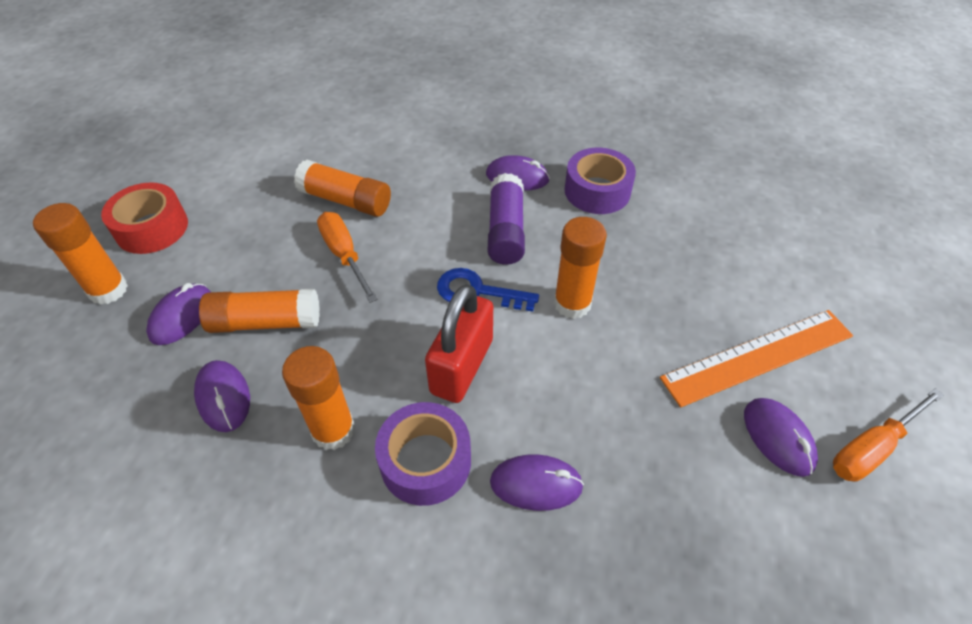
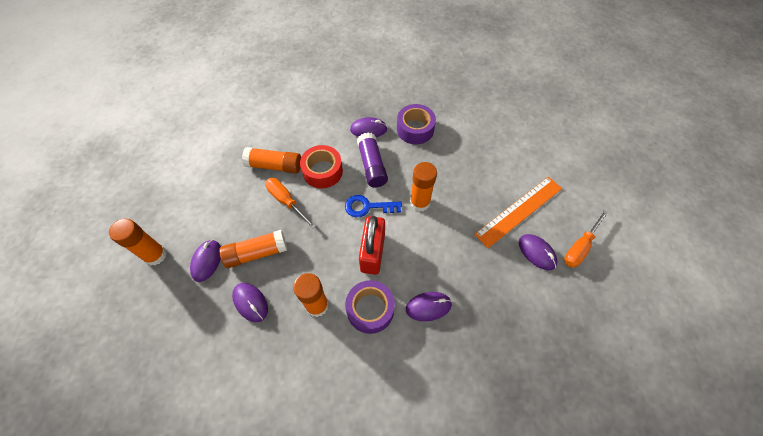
camera: 15 degrees left, 10 degrees up
(152, 228) = (164, 209): red tape -> red tape (322, 171)

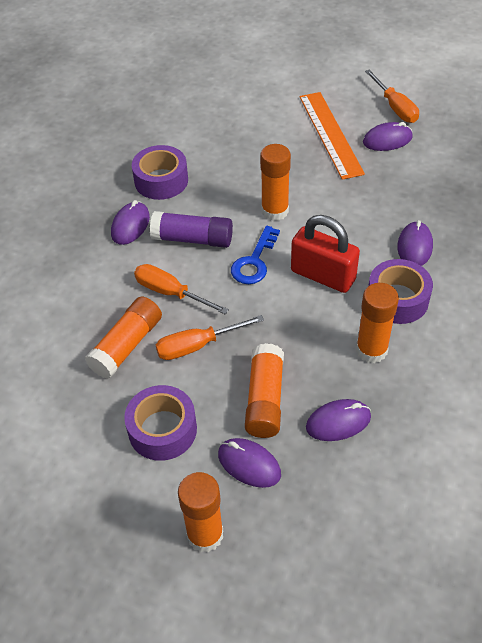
camera: 65 degrees left, 10 degrees down
(220, 207) = (162, 430): none -> purple tape
(322, 171) = (170, 293): red tape -> orange screwdriver

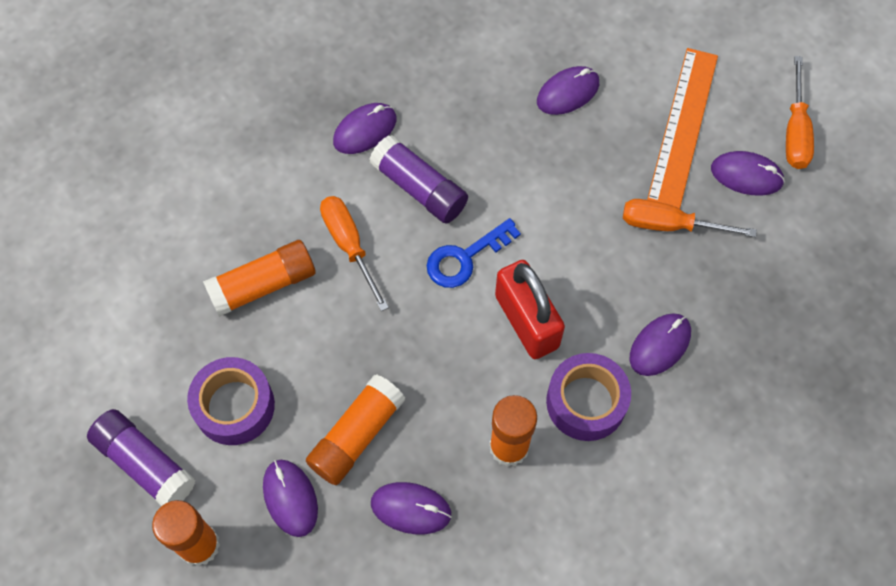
camera: 30 degrees right, 15 degrees up
(122, 505) = (145, 463): none -> purple glue stick
(161, 180) = (438, 86): purple tape -> none
(197, 346) = (333, 329): orange screwdriver -> orange screwdriver (669, 225)
(247, 148) = (568, 93): none -> purple mouse
(275, 211) = (536, 202): orange glue stick -> none

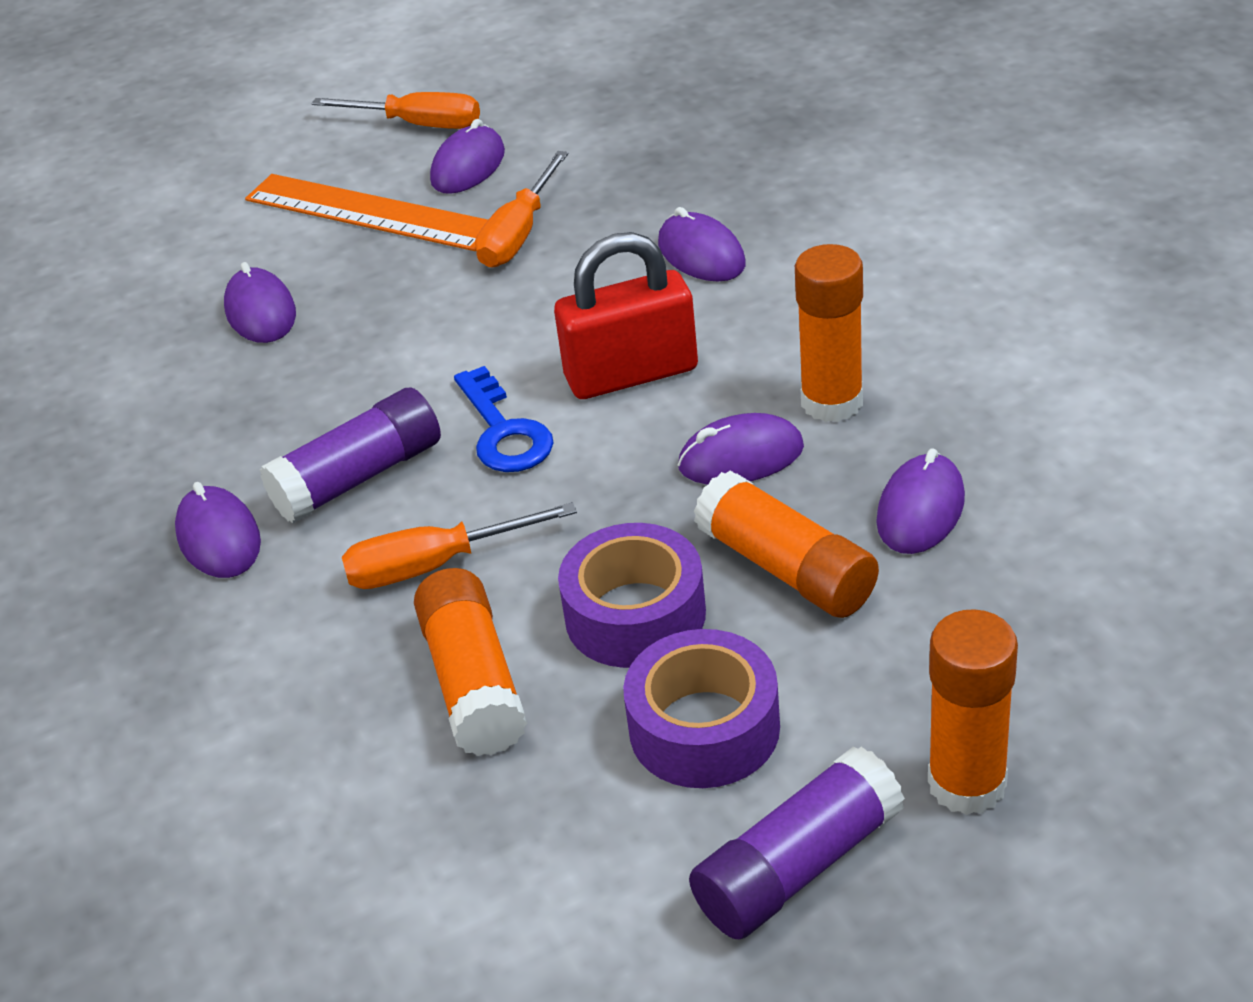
camera: 75 degrees left, 25 degrees down
(290, 498) = (889, 655): purple mouse -> purple mouse (741, 457)
(586, 402) = (773, 325): purple tape -> purple tape (635, 615)

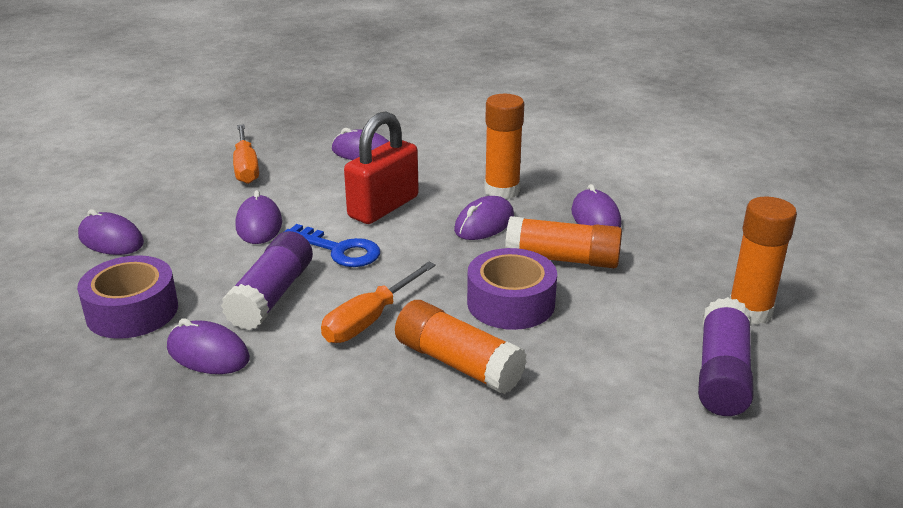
camera: 40 degrees left, 10 degrees down
(370, 213) = (136, 179): orange ruler -> none
(418, 124) = (124, 136): orange screwdriver -> none
(468, 166) = (179, 147): purple mouse -> purple mouse (259, 225)
(704, 728) = (605, 336): purple tape -> purple tape (132, 311)

